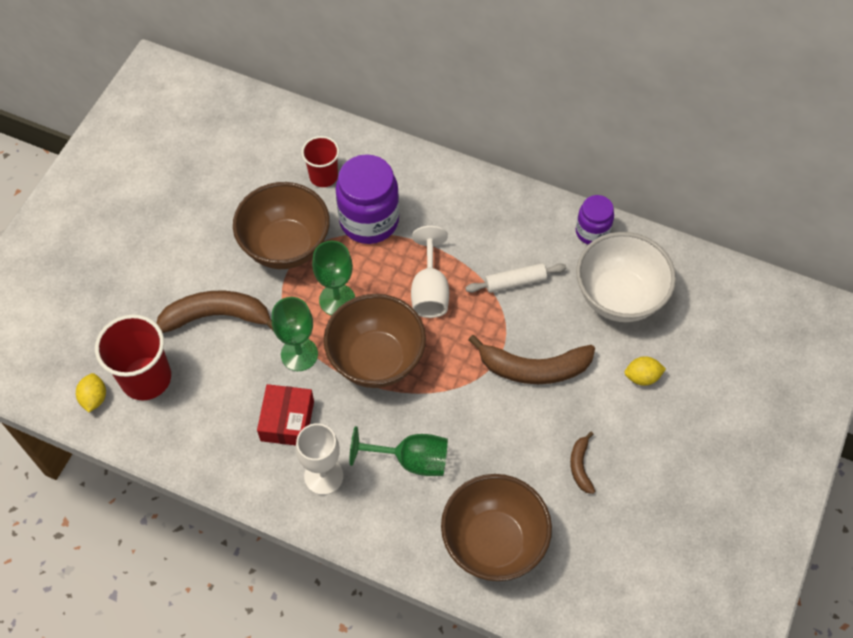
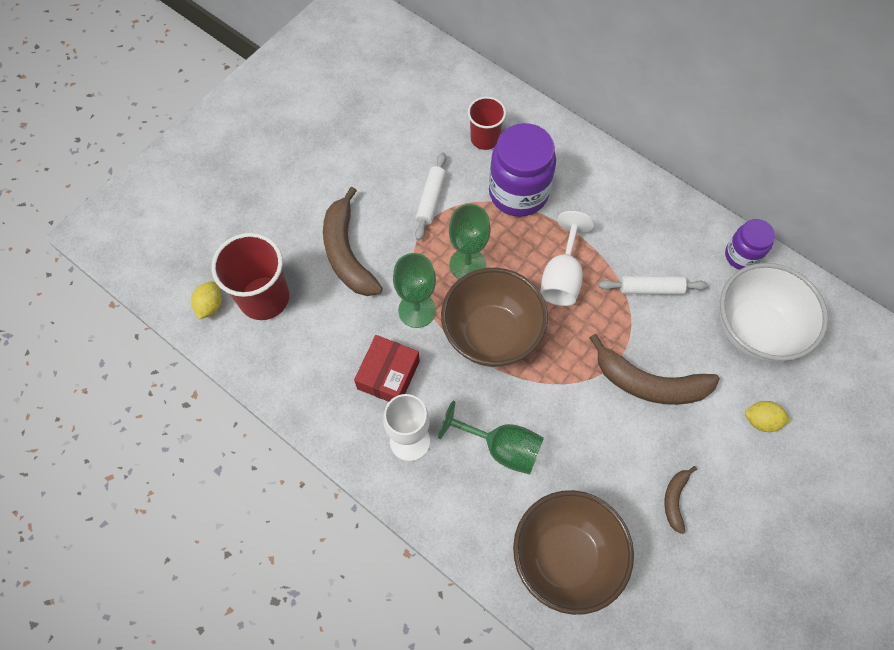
camera: 15 degrees right, 5 degrees up
(217, 316) = (347, 253): brown banana -> brown banana turned 120 degrees counterclockwise
(286, 246) = (431, 199): brown bowl -> white rolling pin

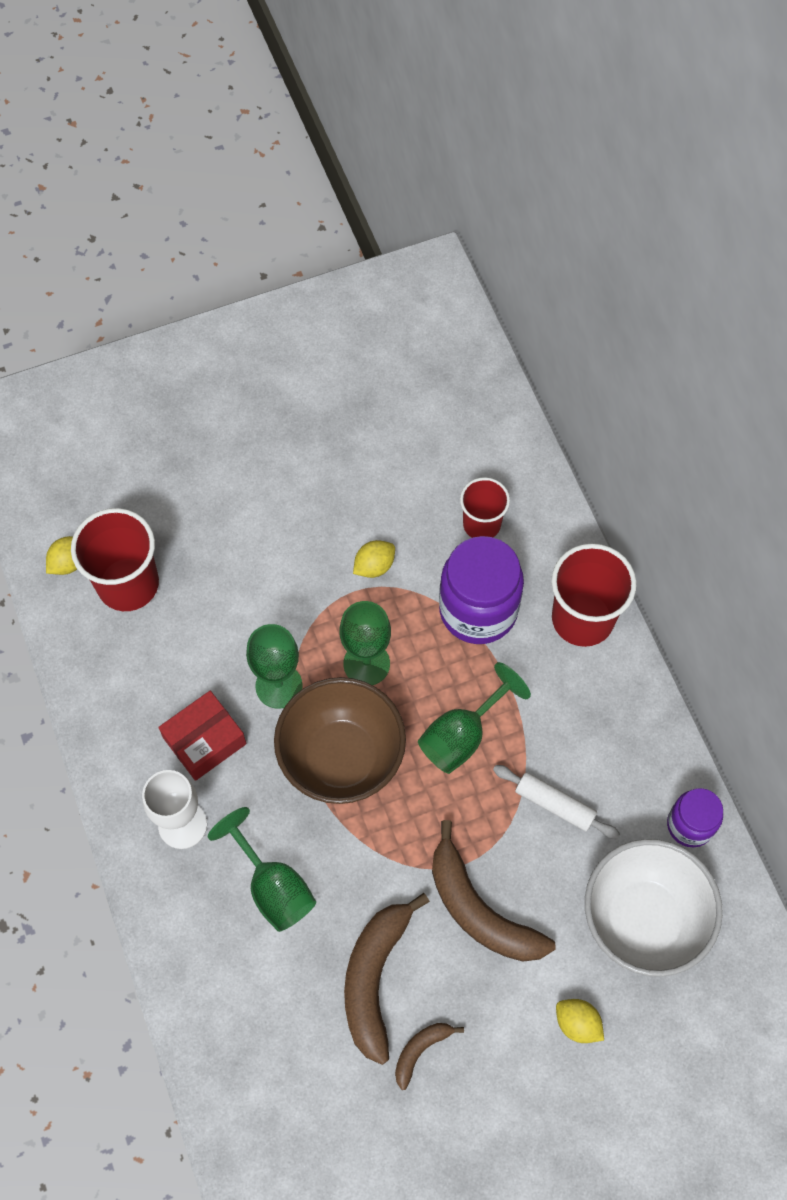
camera: 30 degrees right, 0 degrees up
(347, 253) = (244, 580): brown banana -> brown banana (374, 978)
(431, 199) = (374, 566): white rolling pin -> yellow lemon
(562, 277) = (462, 735): white goblet -> green goblet
(565, 557) = (264, 1040): brown bowl -> none
(588, 164) = (582, 618): none -> red cup

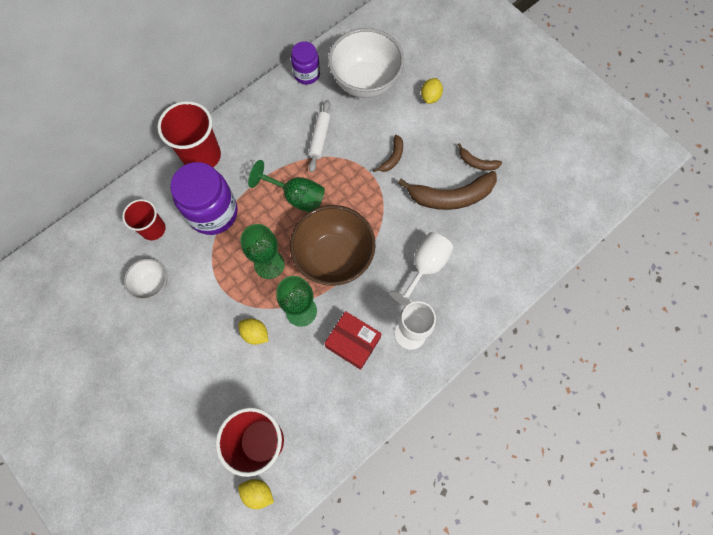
camera: 110 degrees left, 5 degrees up
(272, 886) = (425, 267): green goblet -> white goblet
(374, 566) = (201, 283): yellow lemon -> yellow lemon (255, 333)
(396, 505) = (153, 284): none -> white bowl
(479, 910) = (392, 157): brown banana -> brown banana, size x0.50

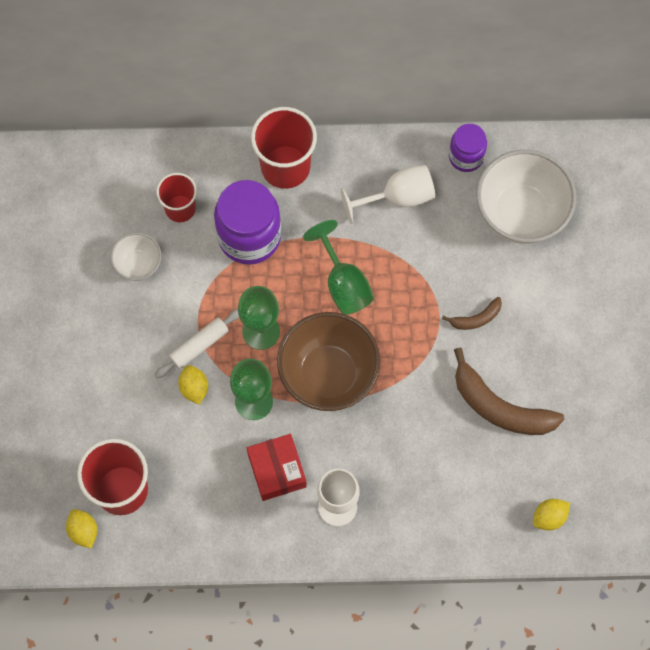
camera: 40 degrees right, 0 degrees up
(320, 139) = (418, 240): white rolling pin -> white rolling pin (199, 346)
(425, 267) = (408, 456): white goblet -> white goblet (397, 197)
(430, 97) = (576, 283): yellow lemon -> yellow lemon (549, 517)
(477, 163) = (560, 393): brown banana -> none

